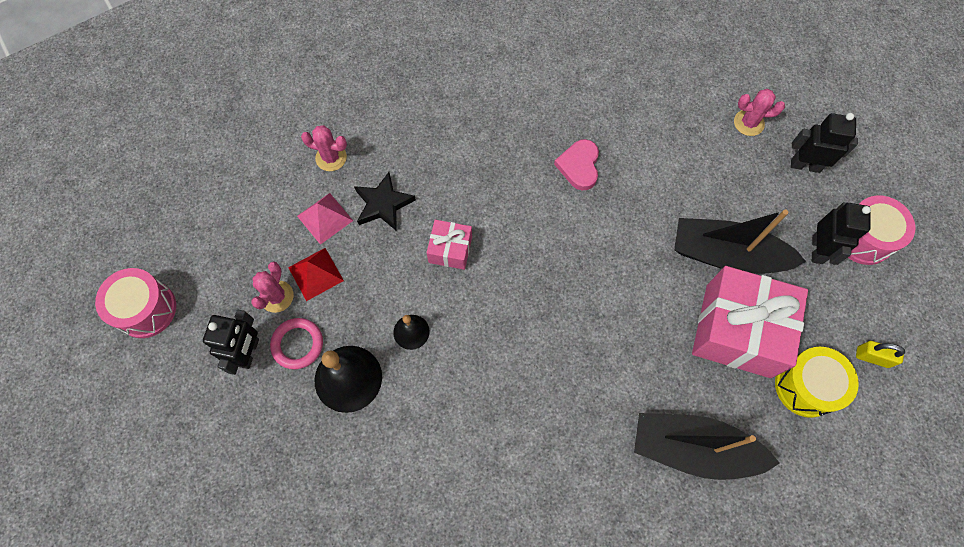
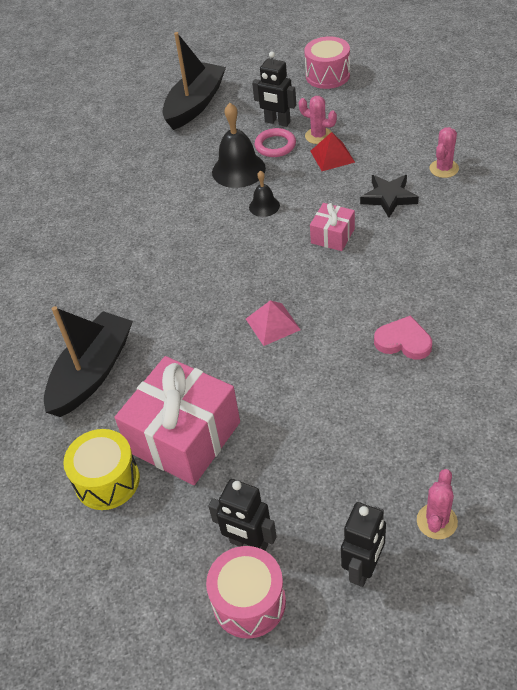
camera: 110 degrees right, 20 degrees down
(325, 218) = (383, 163): pink pyramid -> pink pyramid (272, 324)
(726, 255) = (268, 449): black boat -> black boat (195, 105)
(872, 357) = (110, 556): yellow padlock -> none

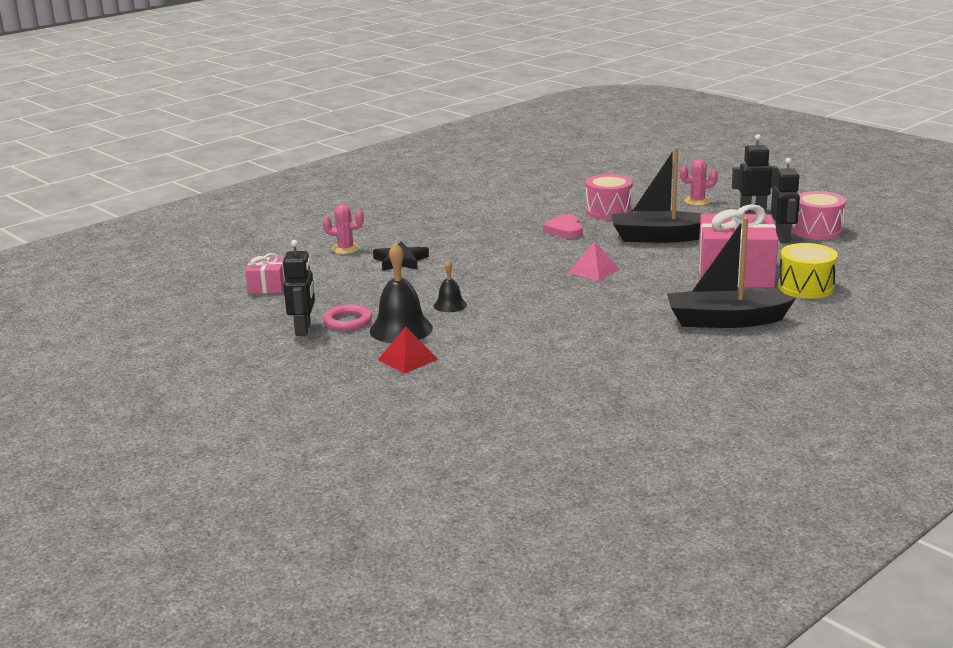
camera: 120 degrees left, 25 degrees down
(195, 105) = (286, 383): black boat -> black boat (661, 237)
(318, 136) = (320, 305): pink cactus -> none
(327, 75) = (198, 323): pink drum -> pink drum (608, 211)
(332, 156) = (352, 293): red pyramid -> red pyramid (407, 359)
(332, 236) = (469, 271): pink gift -> pink gift (267, 286)

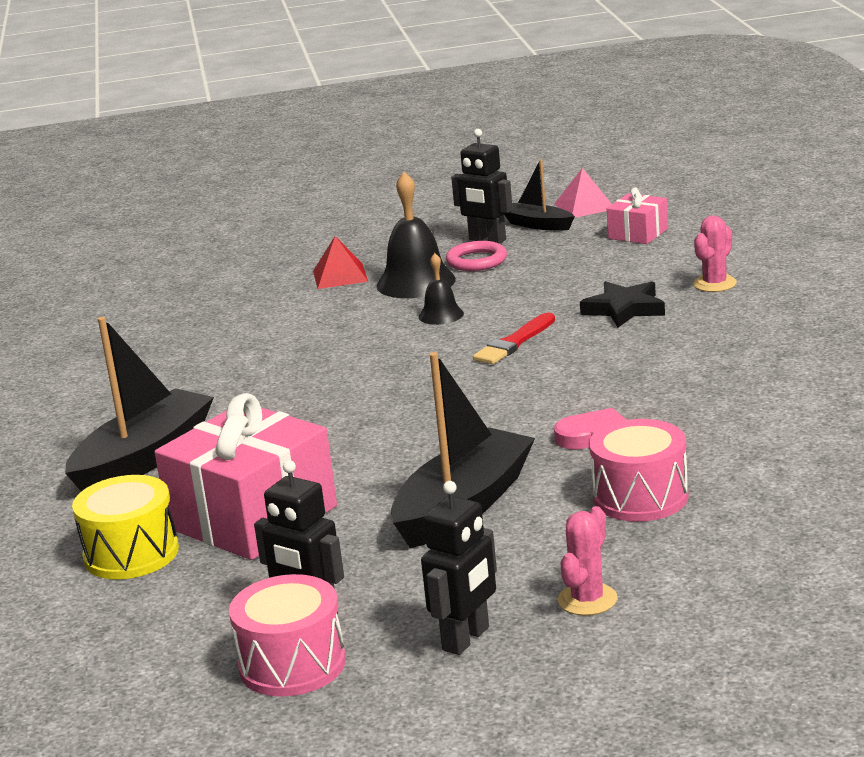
camera: 125 degrees right, 0 degrees up
(263, 321) = (538, 225): none -> black boat
(473, 275) = (514, 343): none -> red brush
(594, 270) = (415, 420): pink pyramid -> pink pyramid (584, 206)

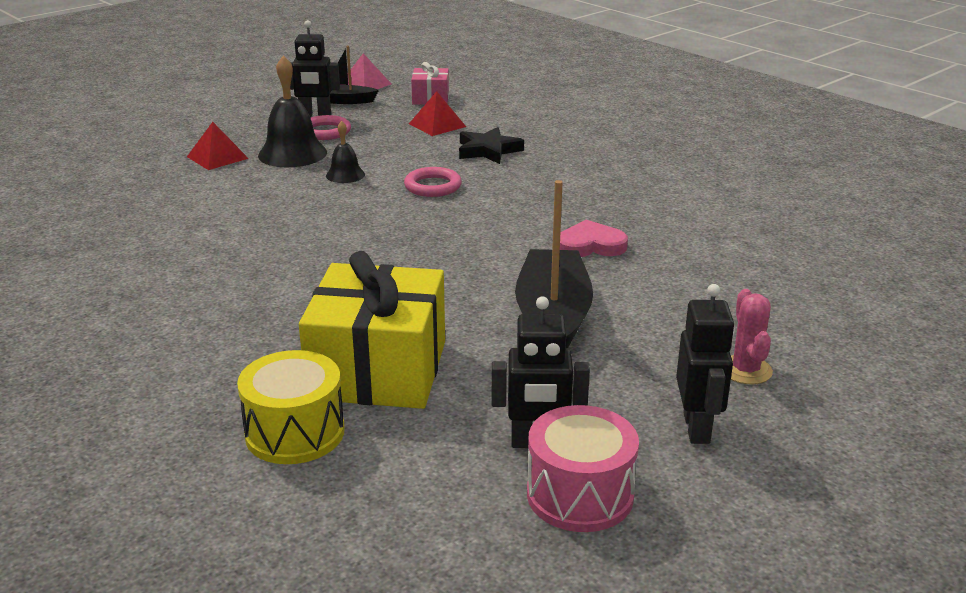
camera: 35 degrees left, 5 degrees up
(144, 459) = (204, 341): black boat -> none
(253, 517) = (378, 370): pink gift -> yellow gift
(514, 343) = (433, 186): red brush -> pink ring
(605, 269) = (437, 125): none -> red pyramid
(640, 497) = (679, 282): pink drum -> none
(715, 284) = (531, 125): pink cactus -> none

